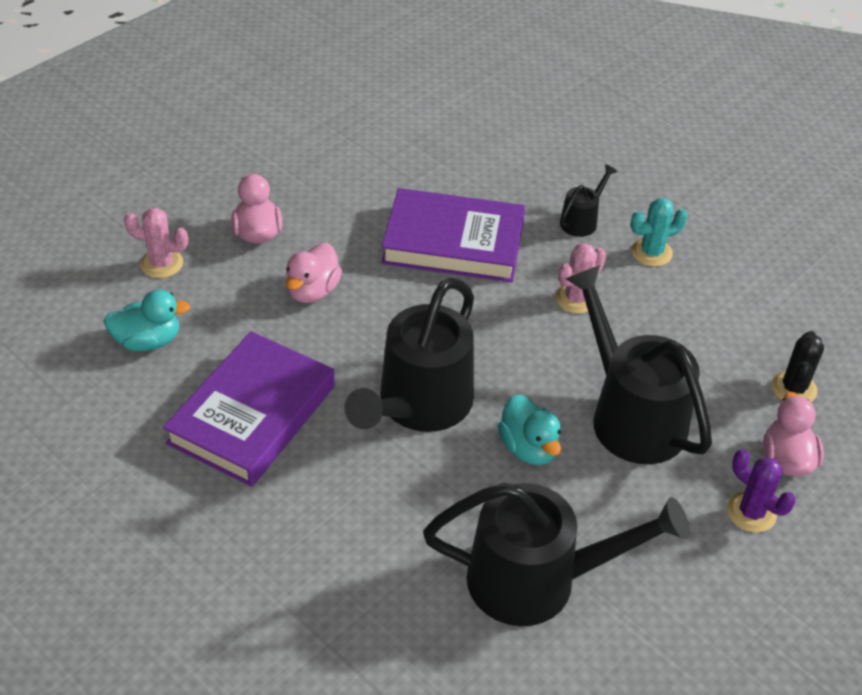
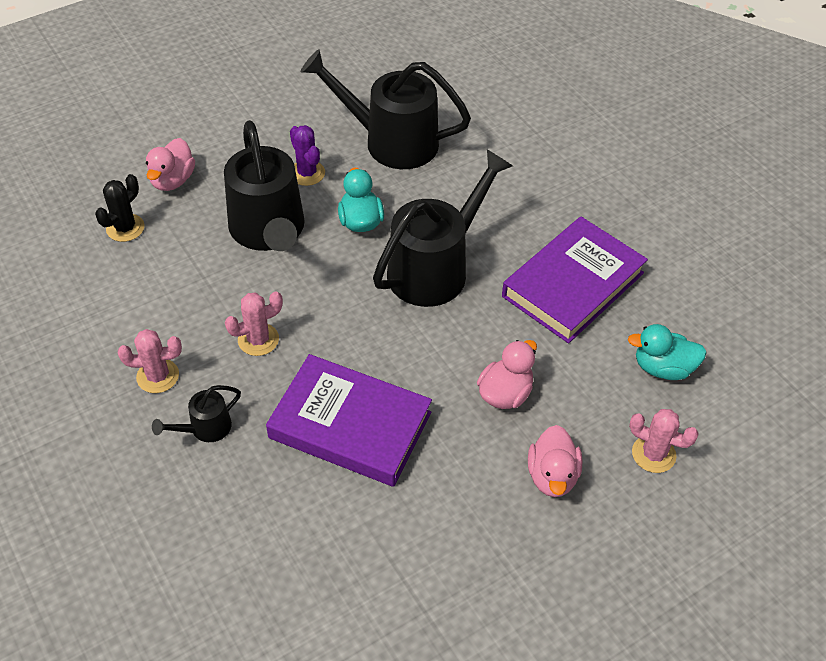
camera: 165 degrees left, 5 degrees up
(651, 252) = (158, 376): turquoise cactus -> pink cactus
(751, 512) = (223, 153): purple cactus -> purple cactus (307, 173)

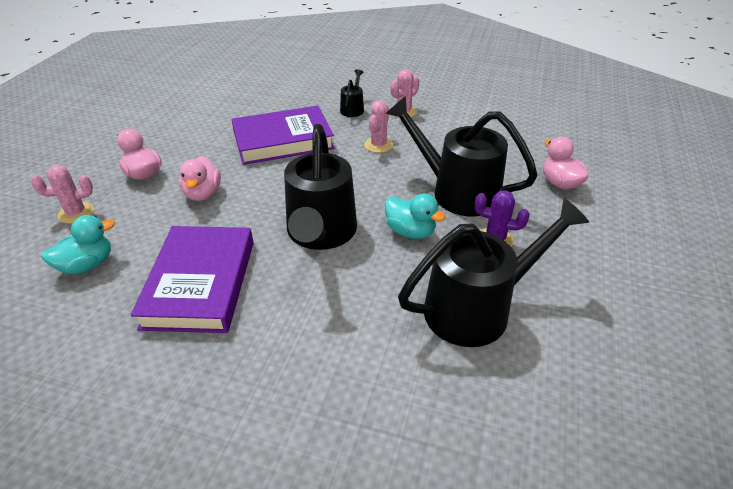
camera: 140 degrees right, 10 degrees down
(125, 228) = (532, 148): black cactus -> none

